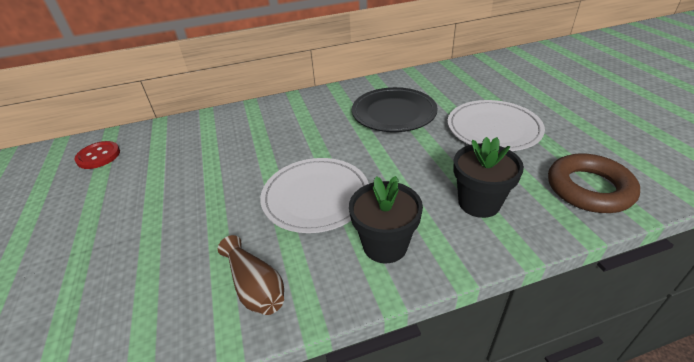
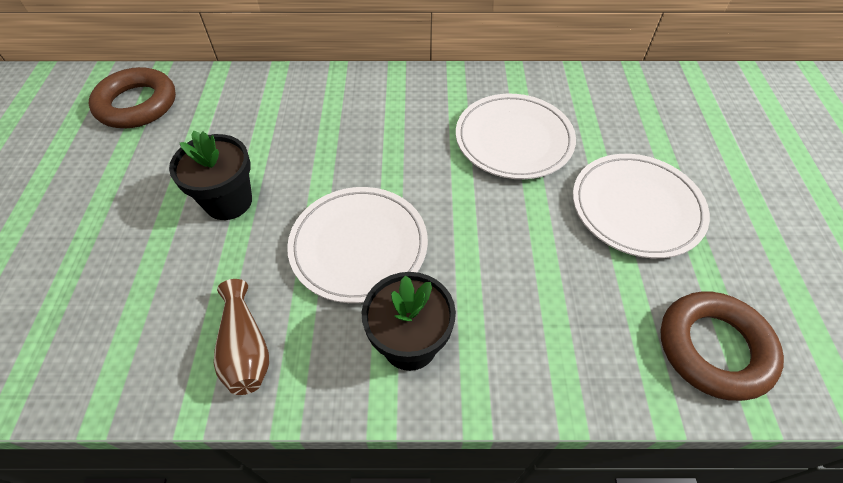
camera: 15 degrees right, 15 degrees up
(98, 156) = (137, 104): red button -> brown ring
(394, 113) = (514, 140): black plate -> white plate
(479, 203) = (554, 321): black flower pot -> black flower pot (228, 201)

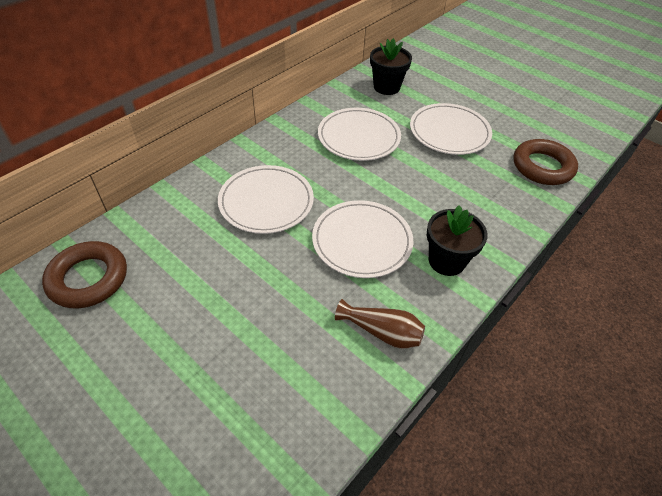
camera: 50 degrees left, 5 degrees down
(228, 201) = (256, 279): black flower pot -> black flower pot (386, 87)
(334, 140) = (266, 202): none -> white plate

